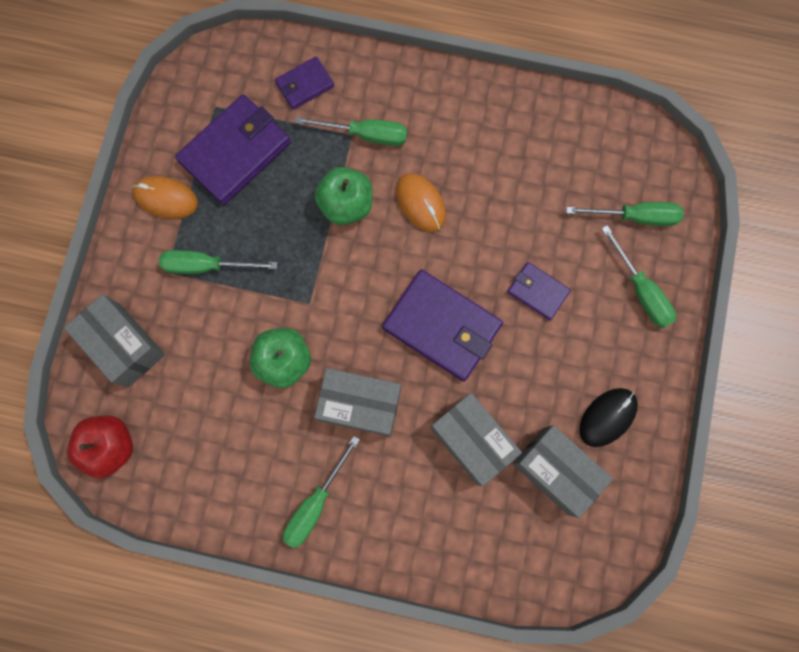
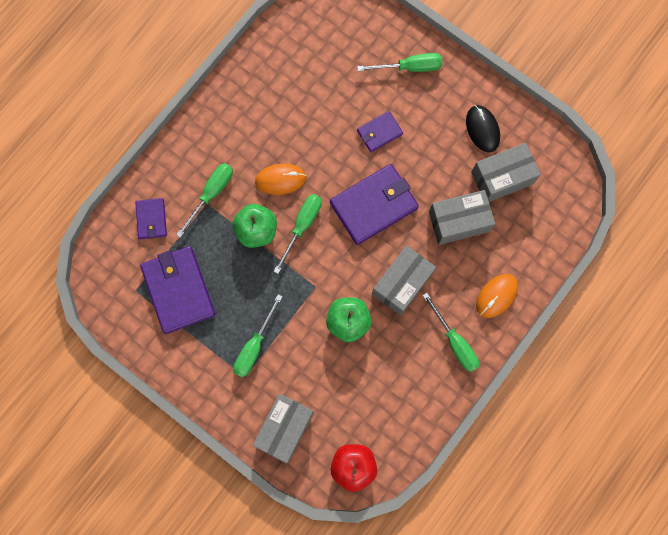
camera: 65 degrees left, 0 degrees up
(124, 345) = (284, 428): grey box -> grey box turned 45 degrees counterclockwise
(166, 198) = (189, 354): orange mouse -> orange mouse (496, 296)
(635, 217) = (358, 46): green screwdriver -> green screwdriver (302, 226)

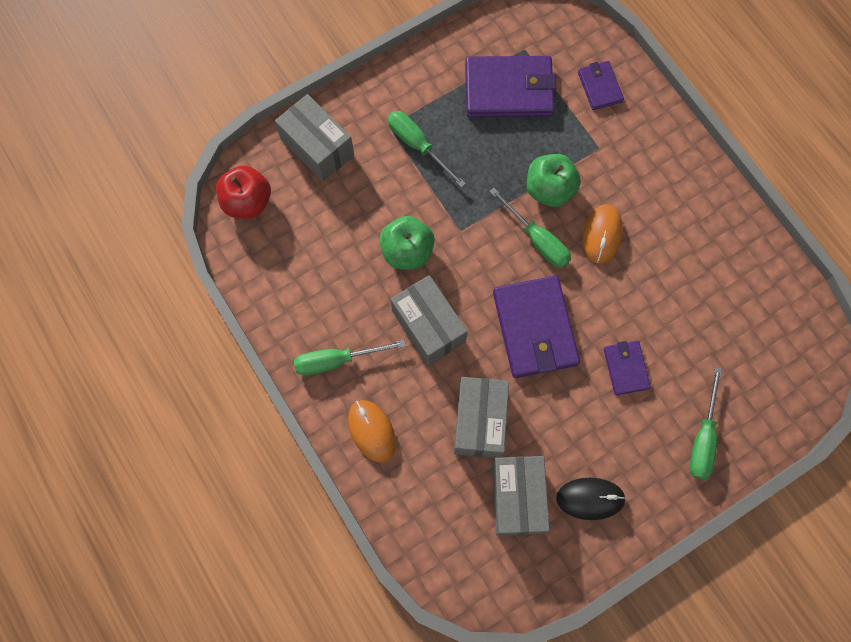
camera: 110 degrees right, 5 degrees down
(151, 219) = (599, 87): purple wallet -> purple wallet turned 60 degrees clockwise
(211, 194) = (609, 156): green screwdriver -> none

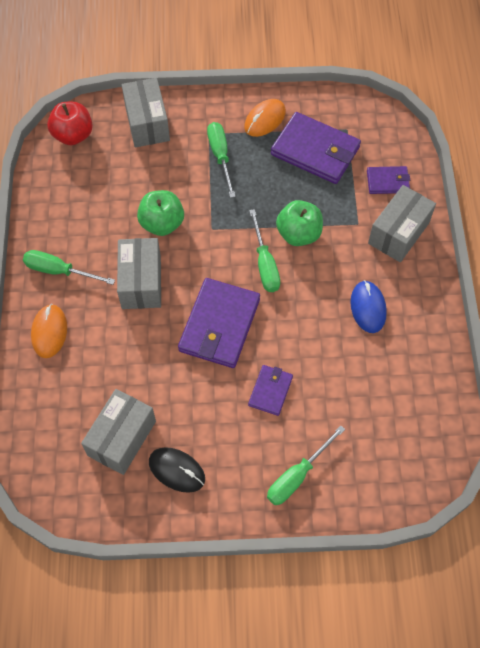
camera: 30 degrees right, 10 degrees down
(479, 421) = (132, 368): grey box -> grey box (398, 233)
(599, 87) = (387, 181): purple wallet -> purple wallet turned 75 degrees clockwise
(602, 235) = (318, 286): orange mouse -> orange mouse (265, 120)
(662, 231) = (368, 308): none -> blue mouse

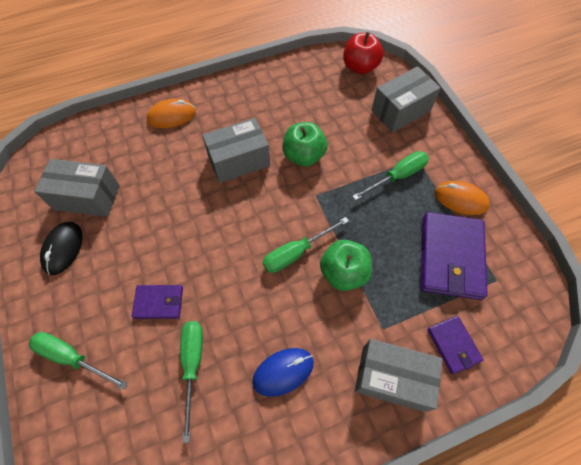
camera: 70 degrees right, 0 degrees up
(59, 271) = (229, 103): green screwdriver -> green screwdriver (193, 365)
(219, 325) = (216, 235): purple wallet -> none

